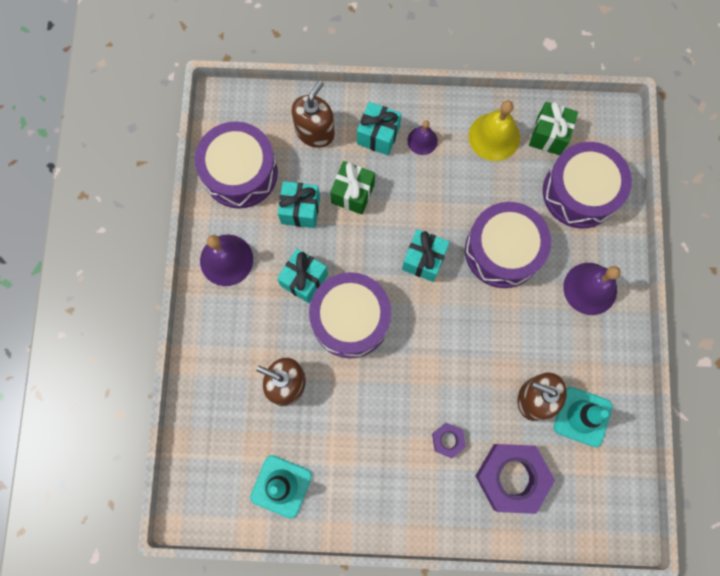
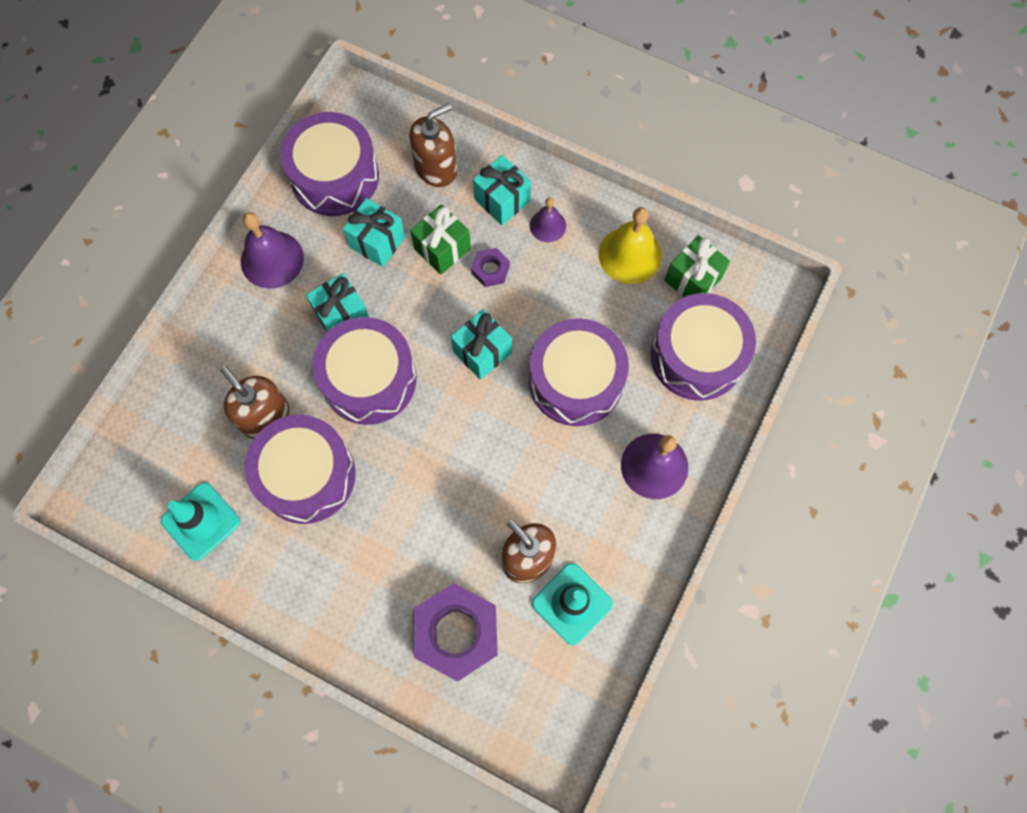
camera: 25 degrees right, 5 degrees down
(342, 414) = (307, 475): none -> purple drum
(448, 440) = (406, 558): purple nut -> purple nut (490, 270)

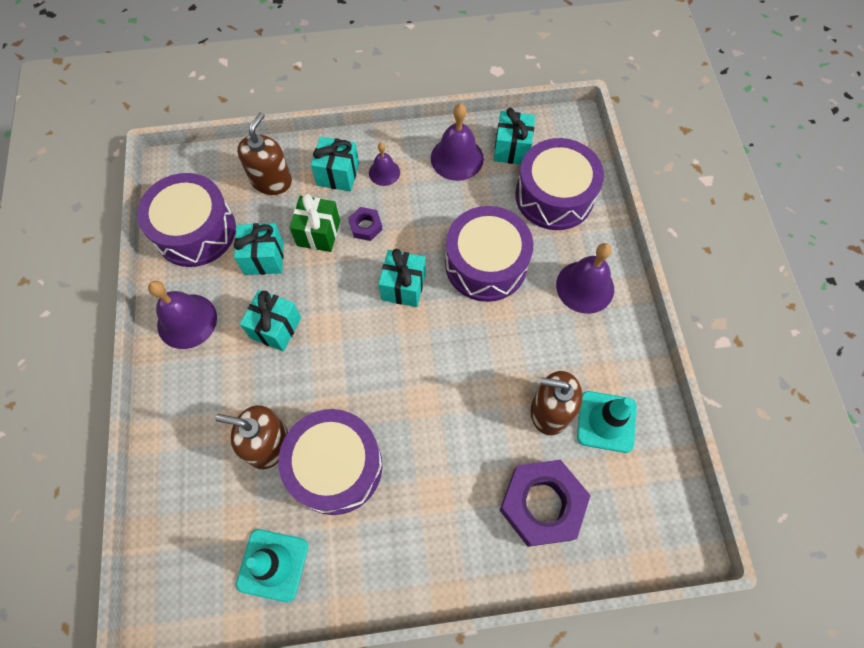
camera: 35 degrees left, 5 degrees down
(369, 379) = (332, 361): purple drum -> none
(630, 255) = (457, 158): yellow bell -> purple bell
(692, 279) = (512, 149): green gift -> turquoise gift

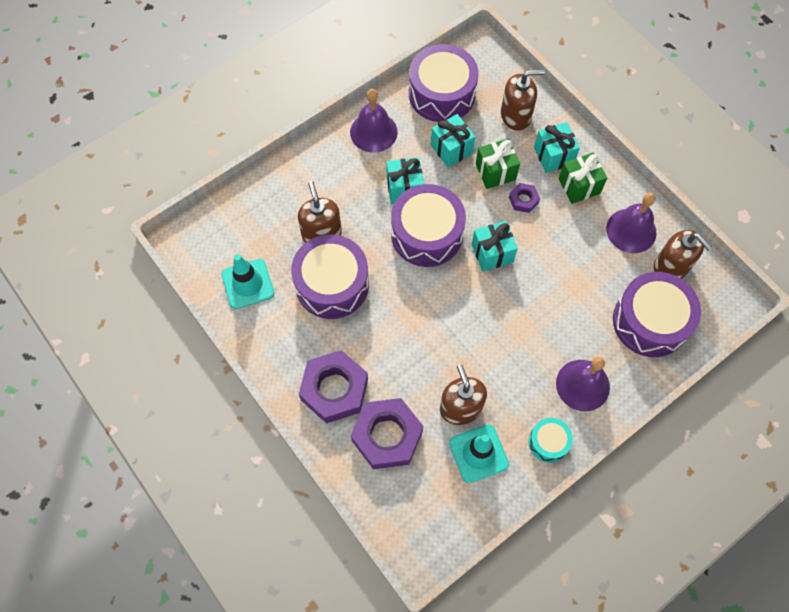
camera: 60 degrees right, 0 degrees up
(384, 172) = (579, 186): purple bell -> green gift
(459, 533) = (334, 389): none -> purple nut
(486, 264) = (551, 301): purple drum -> purple drum (427, 234)
(512, 149) = (671, 267): turquoise gift -> brown soap dispenser
(626, 350) = (548, 442): none -> turquoise drum

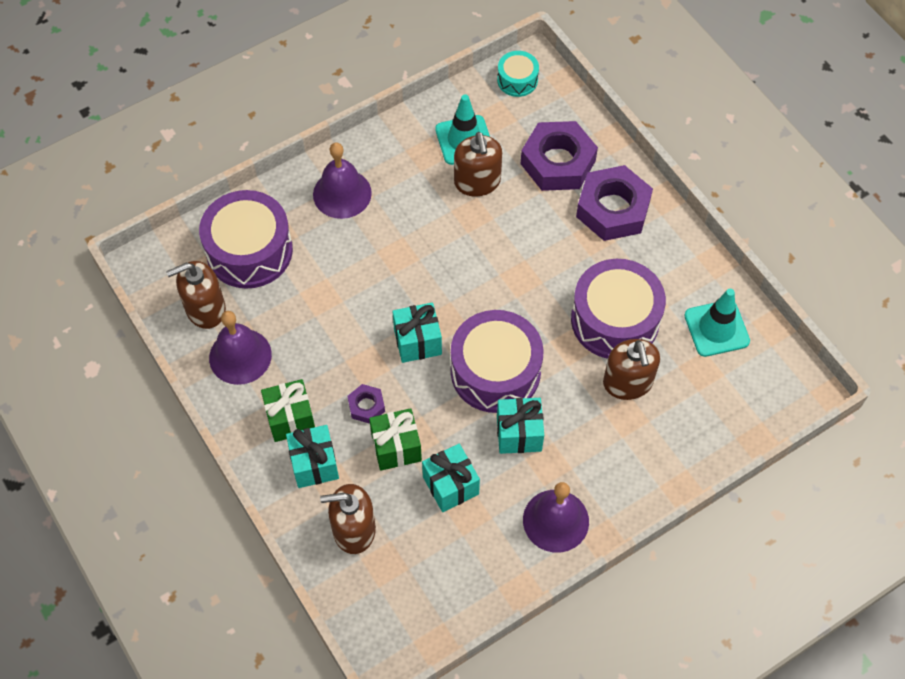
camera: 175 degrees left, 5 degrees down
(442, 94) = (454, 574): purple drum -> none
(548, 442) = (390, 144): turquoise drum -> turquoise drum (517, 80)
(671, 267) = (205, 309): brown soap dispenser -> brown soap dispenser turned 75 degrees counterclockwise

